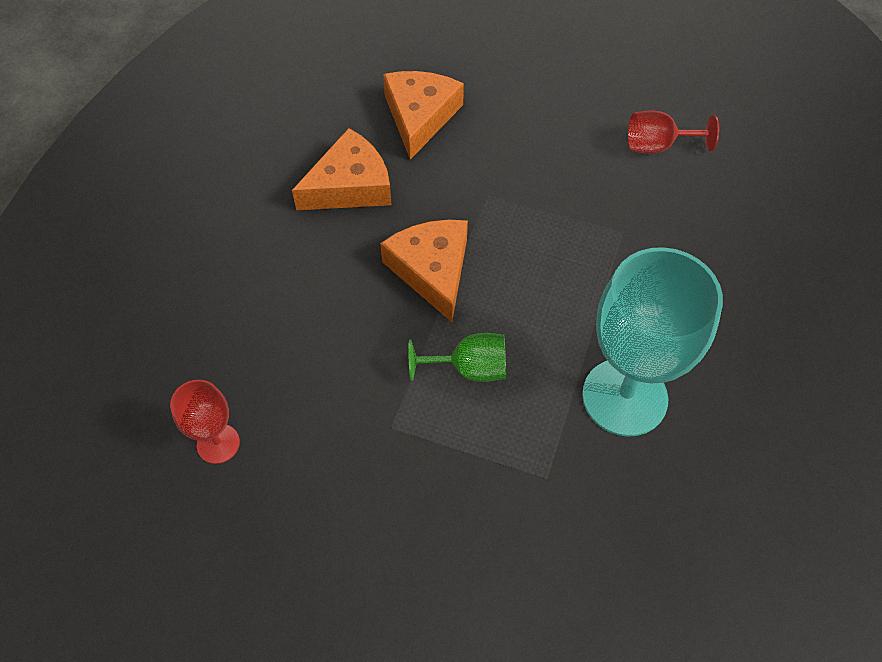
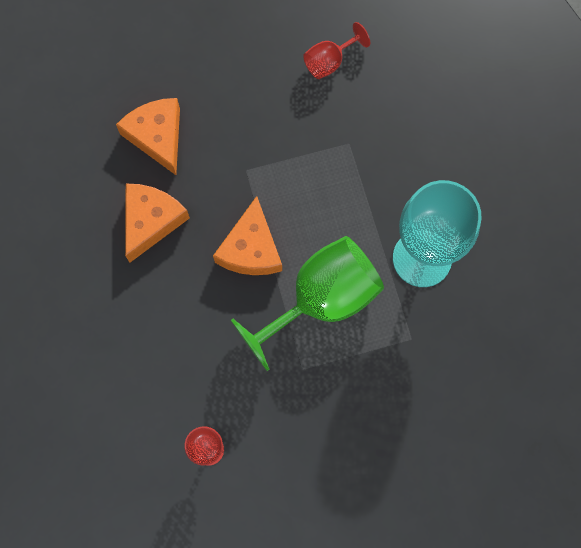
camera: 35 degrees left, 15 degrees up
(432, 270) = (251, 248): orange cheese -> orange cheese turned 120 degrees counterclockwise
(469, 368) = (321, 300): green goblet -> green goblet, size x2.05

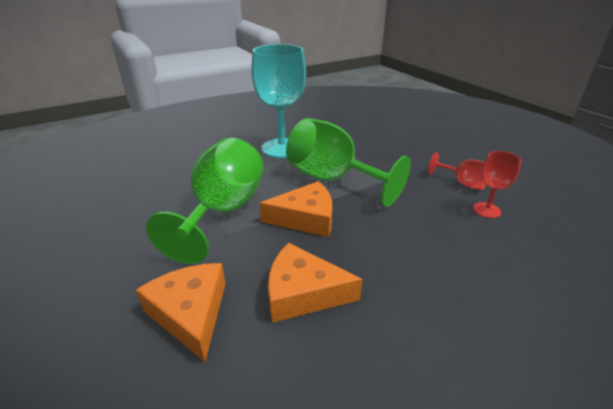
camera: 105 degrees left, 40 degrees down
(157, 136) = (191, 313): orange cheese -> orange cheese turned 105 degrees clockwise
(286, 169) = (223, 211): none -> green goblet
(329, 62) = (110, 205): red goblet -> red goblet (463, 183)

